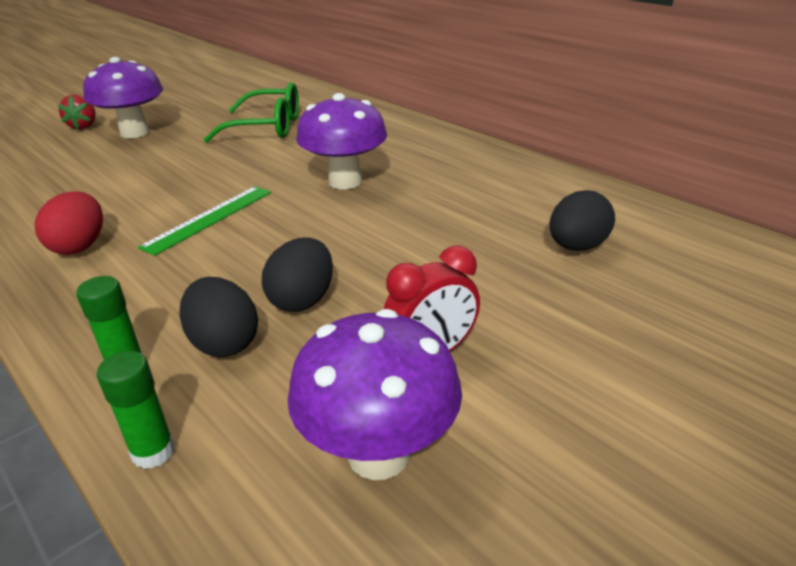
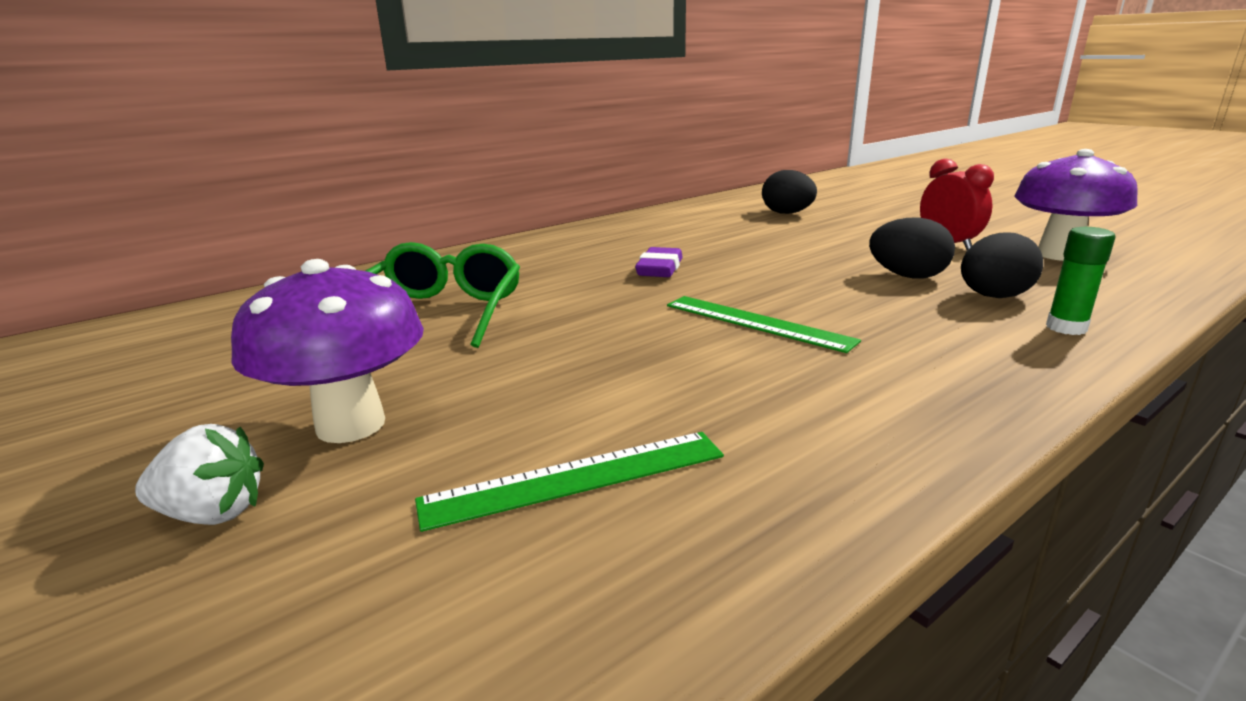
camera: 85 degrees left, 10 degrees down
(55, 177) = (576, 478): none -> green ruler
(80, 246) = (857, 393): red egg -> none
(83, 126) = (212, 513): red strawberry -> white strawberry
(153, 452) = (1142, 307): green glue stick -> none
(345, 181) = (659, 269): purple mushroom -> purple eraser

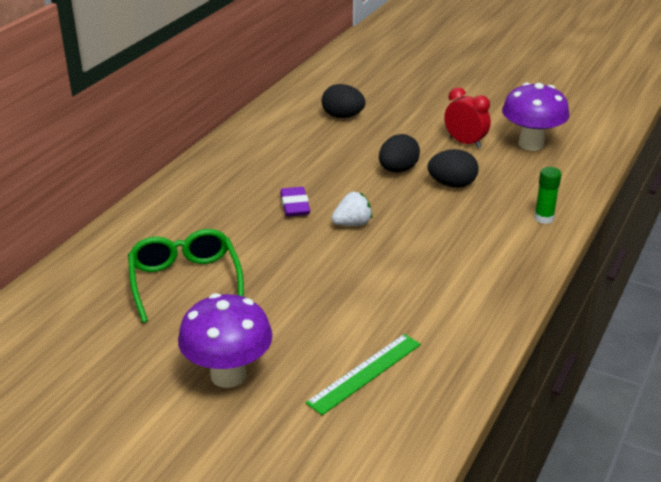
camera: 25 degrees left, 10 degrees up
(212, 513) = (220, 435): white strawberry -> white strawberry (352, 224)
(757, 322) = (386, 248): green ruler -> none
(993, 297) = (504, 197): black egg -> black egg (398, 170)

